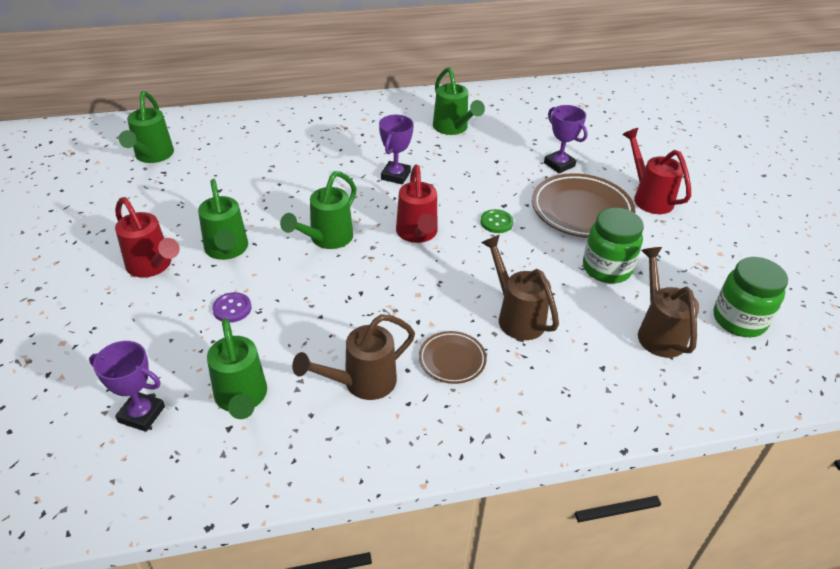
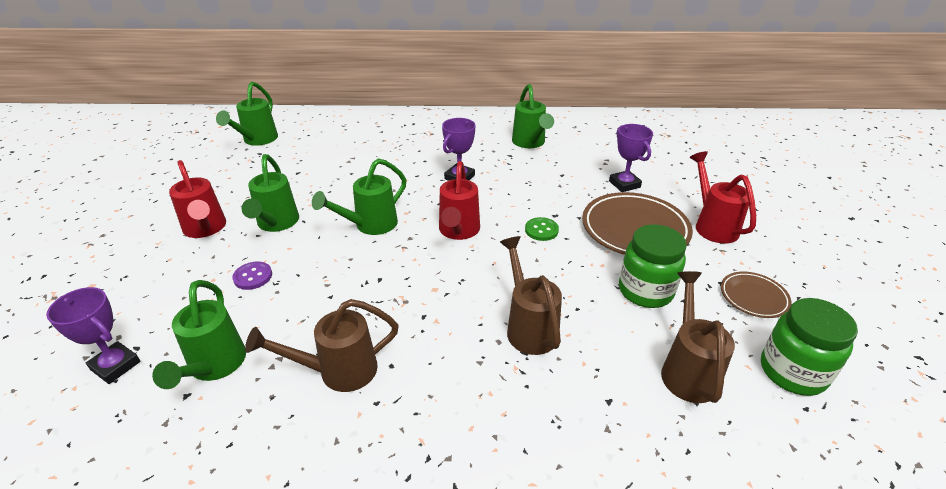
camera: 15 degrees right, 5 degrees down
(452, 360) = (442, 363): brown plate -> brown plate (753, 297)

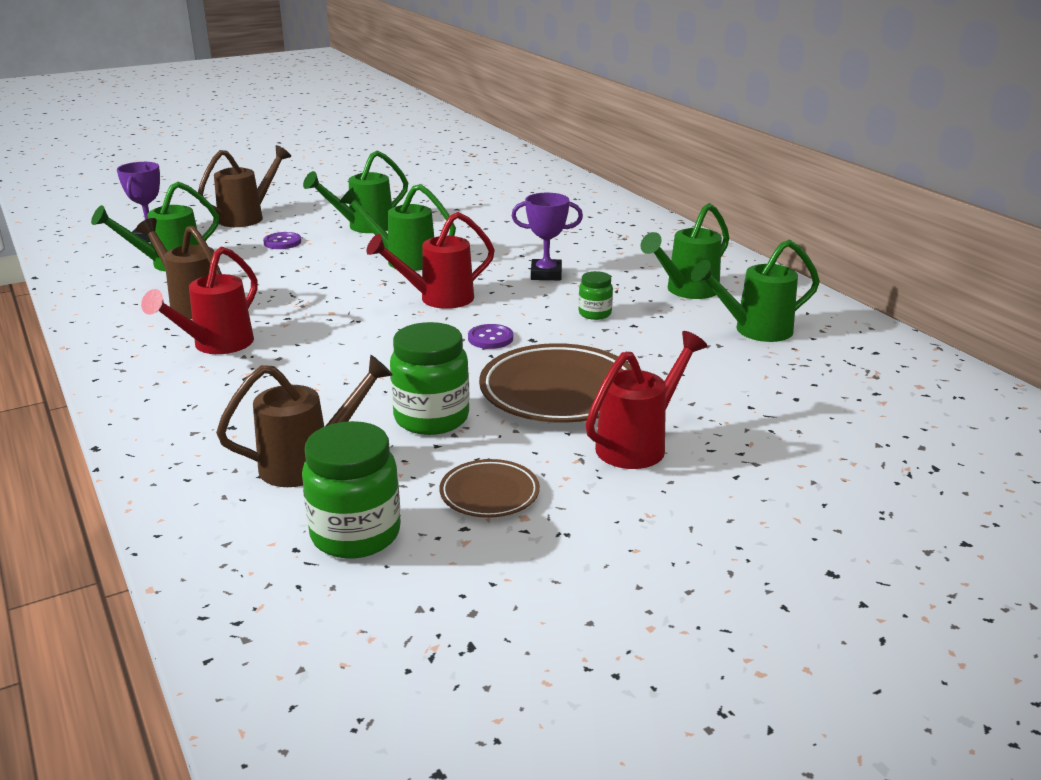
camera: 60 degrees right, 10 degrees down
(206, 229) = (328, 208): red watering can -> red watering can (216, 346)
(257, 140) = (490, 178): green watering can -> green watering can (754, 330)
(529, 326) = (312, 367): brown watering can -> brown watering can (248, 217)
(535, 181) = (595, 314): none -> green jar
(541, 230) = (490, 338): green button -> purple button
(624, 184) = (666, 367): purple trophy -> none

